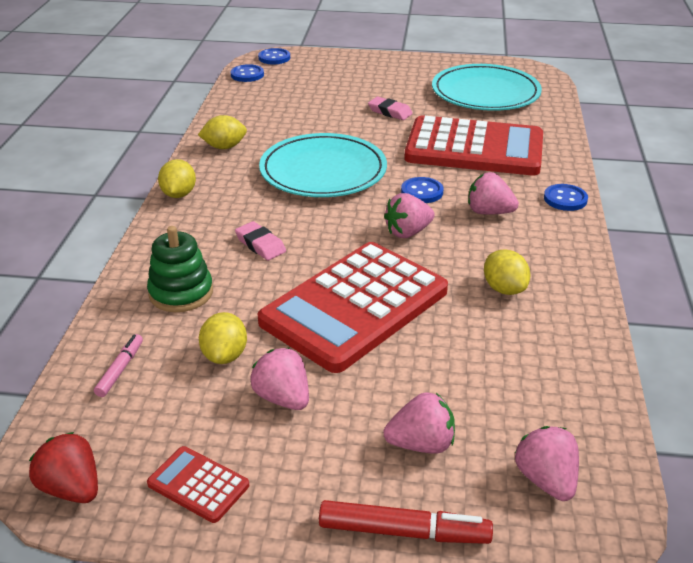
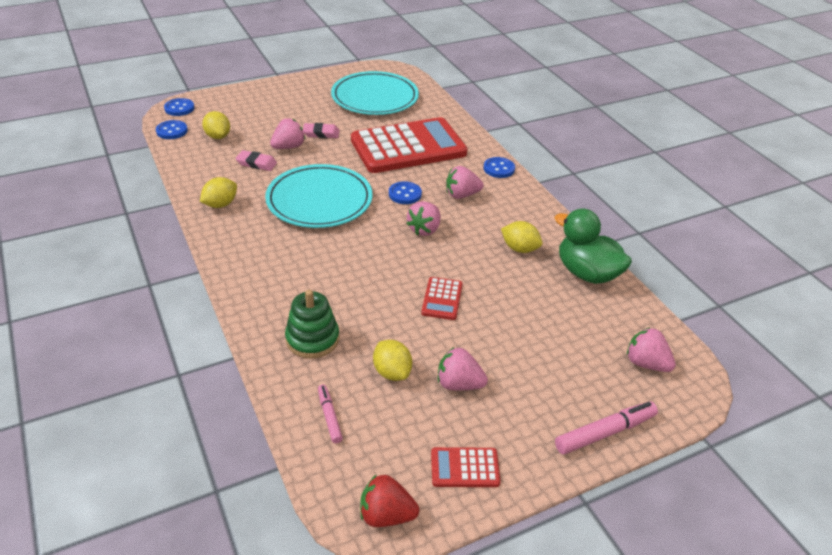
camera: 35 degrees left, 5 degrees up
(179, 194) = (226, 259): yellow lemon -> yellow lemon (218, 136)
(260, 245) = (332, 277): pink eraser -> pink eraser (256, 163)
(355, 306) = (442, 299): red calculator -> red calculator, size x0.41
(403, 531) = (605, 432): red marker -> pink marker
(421, 444) = (565, 374): pink strawberry -> pink strawberry (288, 147)
(568, 346) = (587, 273): none -> green duck

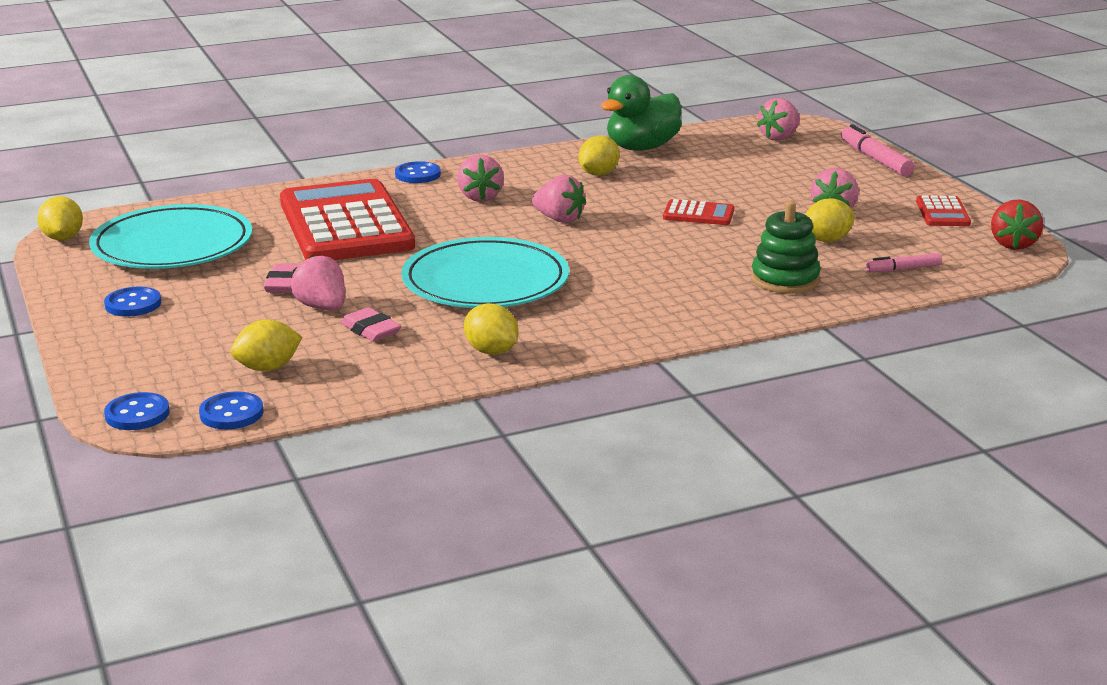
camera: 85 degrees left, 15 degrees down
(256, 163) = (370, 330): pink eraser -> pink eraser turned 60 degrees counterclockwise
(383, 68) = (63, 238): none -> yellow lemon
(405, 194) = (474, 228): blue button -> blue button (133, 304)

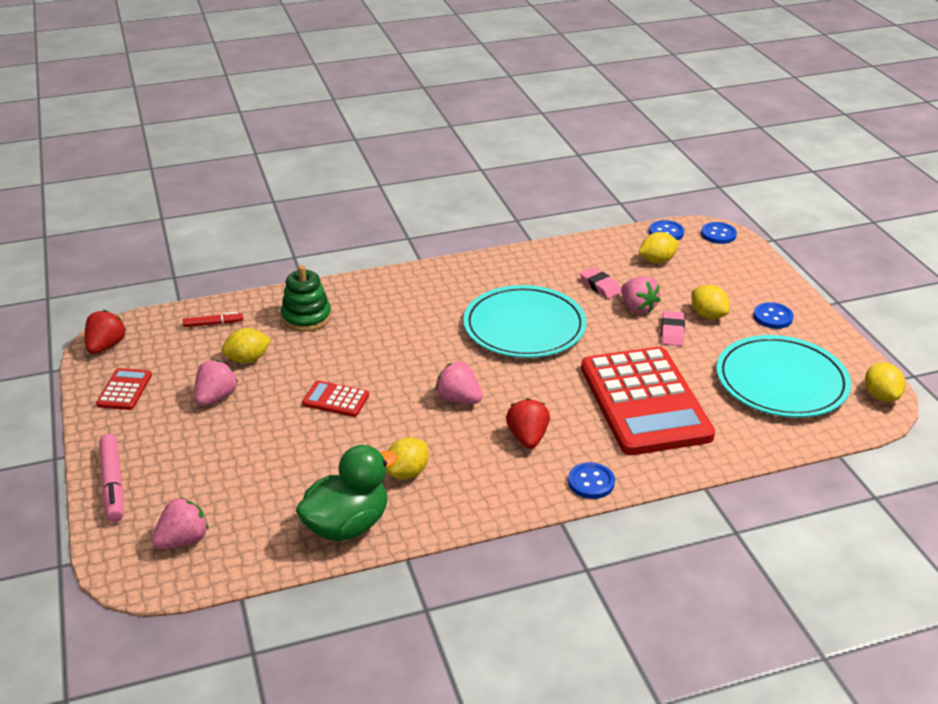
camera: 175 degrees left, 10 degrees up
(480, 197) = (527, 438): pink strawberry -> red strawberry
(491, 351) = (521, 266): yellow lemon -> yellow lemon (708, 315)
(903, 269) = (213, 324): pink marker -> red marker

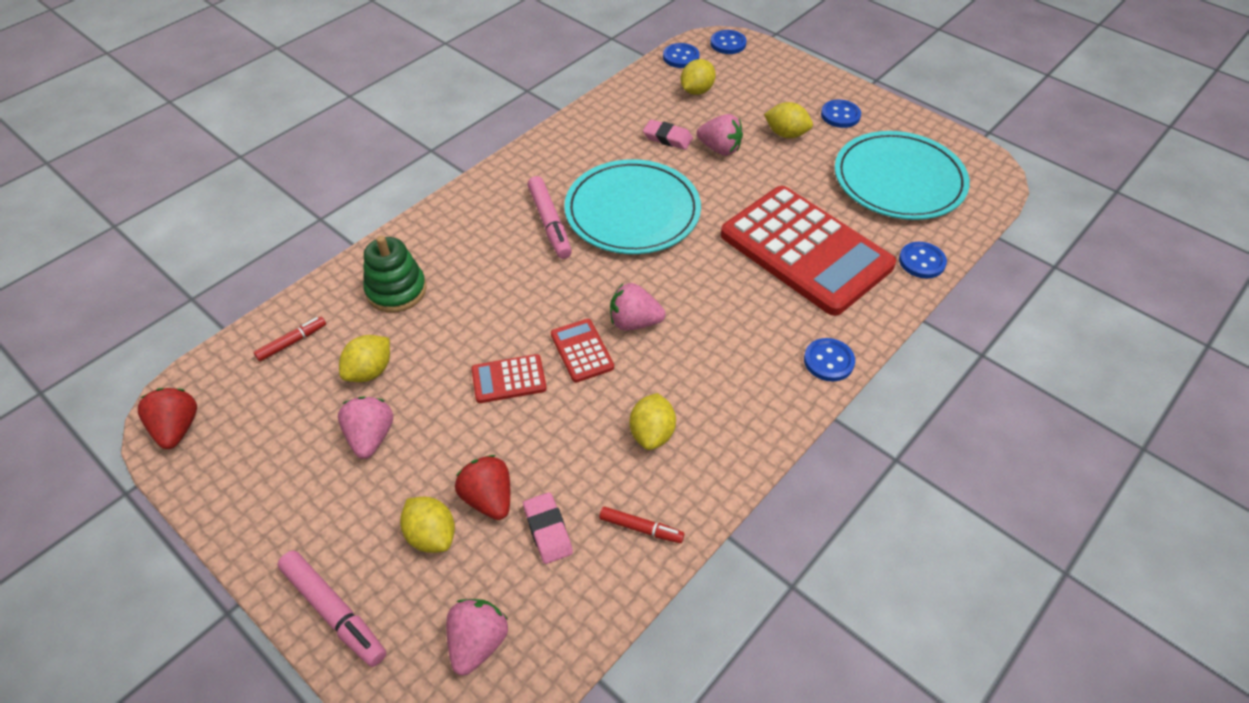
camera: 30 degrees left, 15 degrees up
(124, 390) = (248, 477): red calculator -> red calculator (582, 351)
(347, 525) = (641, 528): green duck -> red marker
(453, 313) = (550, 223): none -> pink marker
(527, 438) = (734, 338): red strawberry -> red strawberry (488, 498)
(672, 332) = (770, 164): pink eraser -> pink eraser (548, 530)
(743, 446) = (921, 261): none -> blue button
(880, 396) = (984, 163): yellow lemon -> yellow lemon (431, 535)

